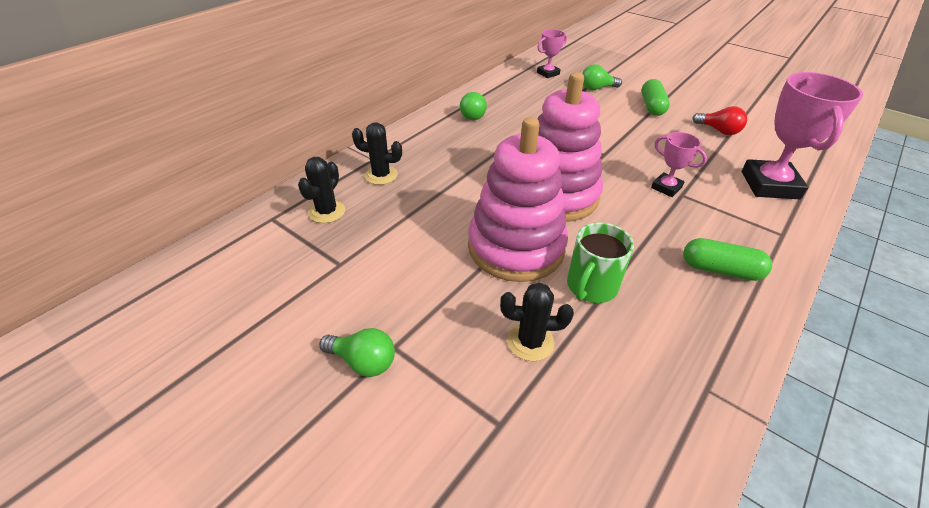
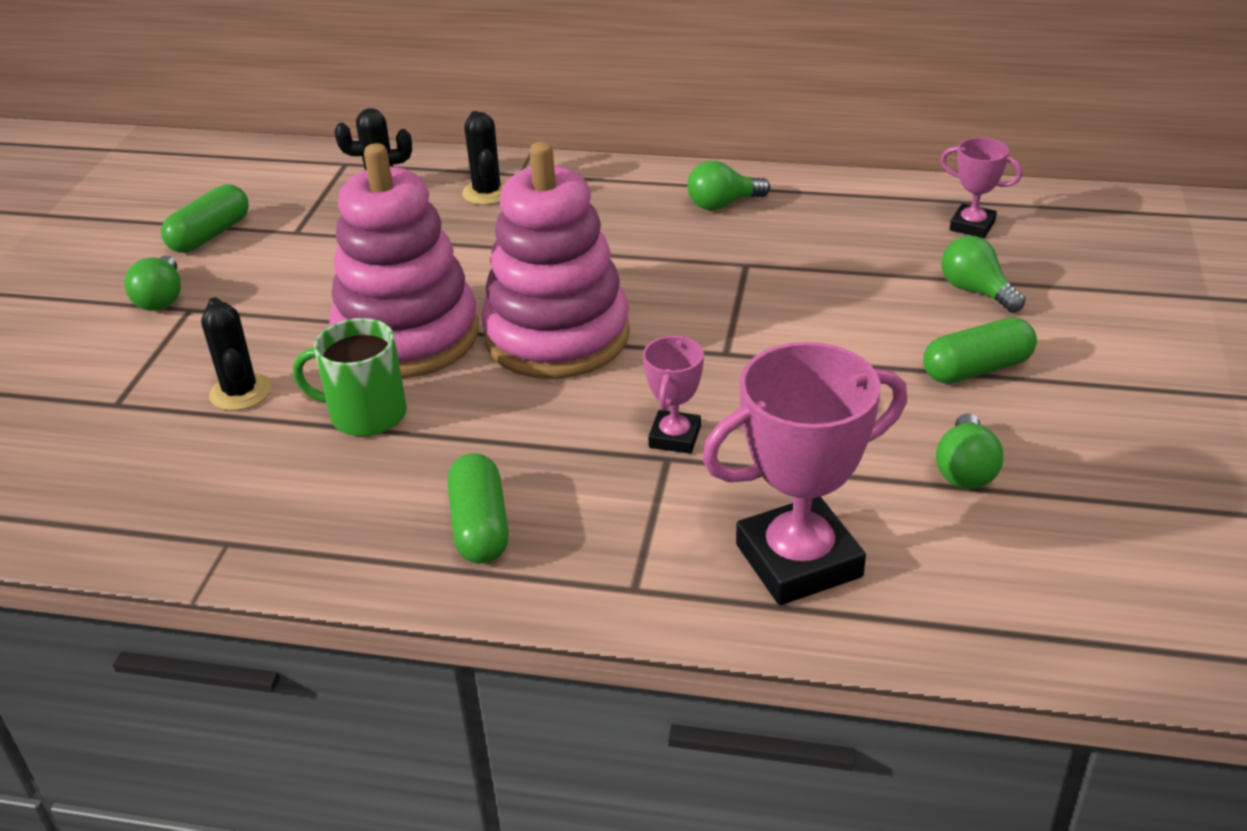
camera: 65 degrees right, 5 degrees down
(293, 311) = (210, 235): none -> green capsule
(718, 131) = (965, 470): red light bulb -> green light bulb

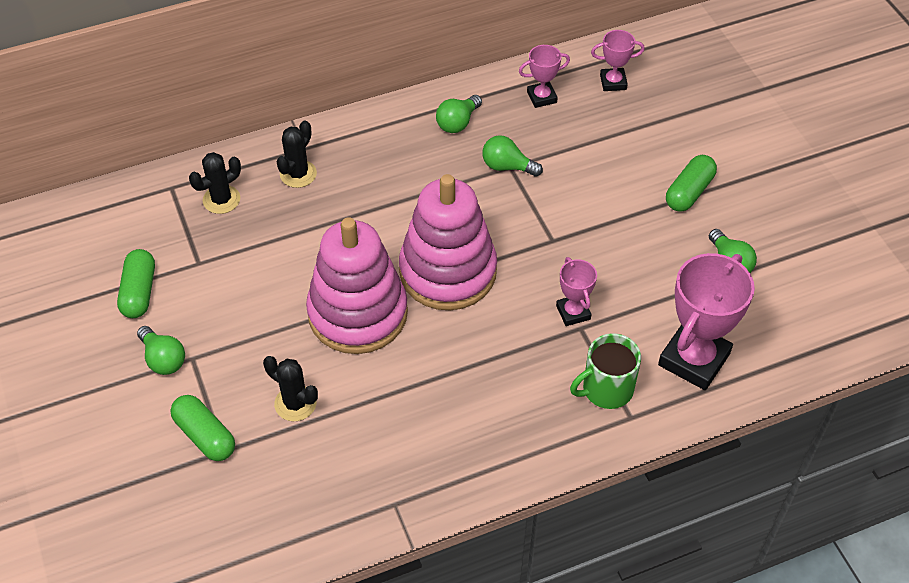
camera: 35 degrees left, 15 degrees up
(366, 414) = (388, 381): green mug -> green mug (606, 389)
(480, 526) = (522, 421): green capsule -> green capsule (205, 435)
(487, 193) = (298, 174): black cactus -> black cactus turned 75 degrees clockwise
(857, 212) = (541, 97): none -> pink trophy
(976, 291) = (650, 134): green light bulb -> green light bulb (507, 166)

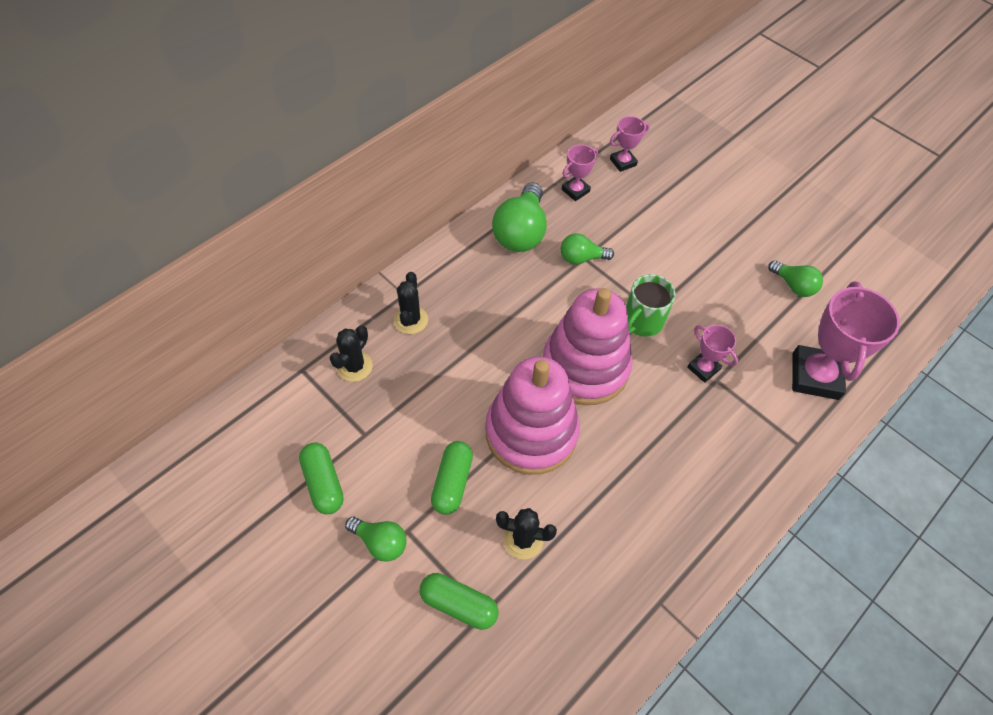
camera: 25 degrees left, 5 degrees up
(458, 122) = (521, 232): green light bulb -> green light bulb, size x1.76
(606, 389) = (766, 426): green mug -> green mug (642, 321)
(689, 192) = (730, 236): green capsule -> green capsule (452, 482)

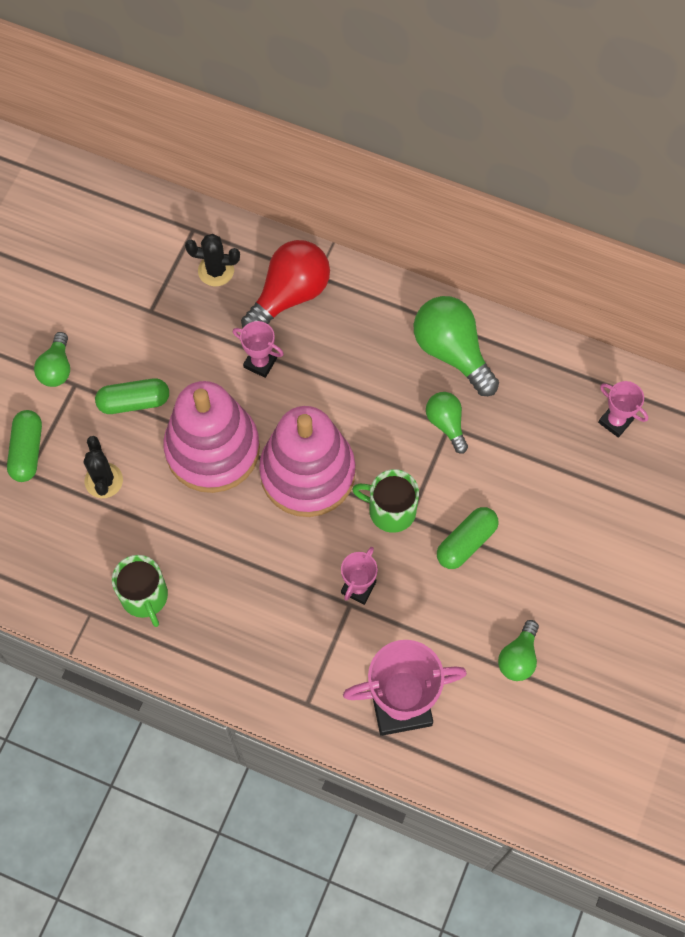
camera: 70 degrees right, 10 degrees up
(323, 483) = (91, 300): green capsule -> green capsule (466, 542)
(411, 320) = (289, 295): black cactus -> red light bulb
(521, 232) = (452, 352): green light bulb -> green light bulb turned 60 degrees clockwise
(575, 190) = (542, 385): pink trophy -> pink trophy (260, 363)
(658, 544) = (144, 596): none -> green mug

